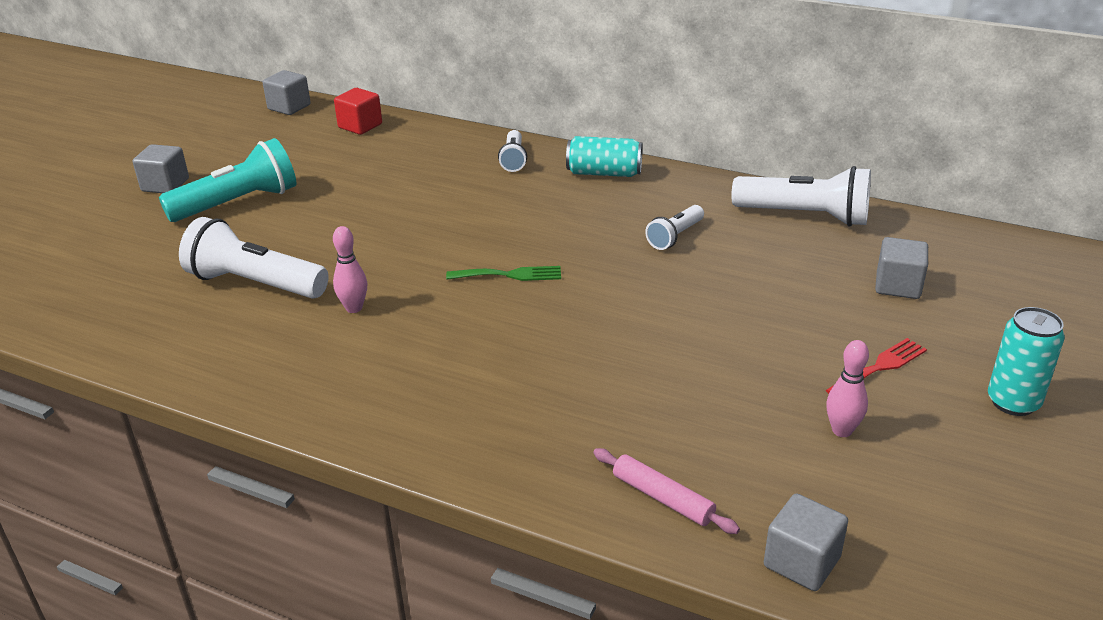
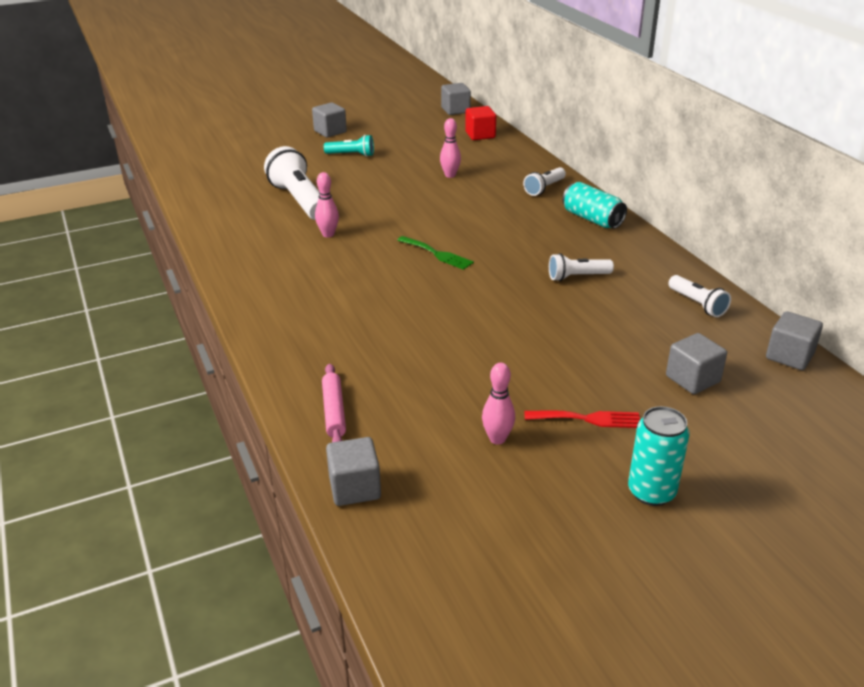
camera: 40 degrees right, 0 degrees up
(238, 203) = (351, 155): turquoise flashlight -> turquoise flashlight, size x0.54
(394, 183) = (450, 175): none -> pink bowling pin
(805, 216) = (697, 304): white flashlight -> white flashlight, size x0.54
(930, 229) = (789, 356): none -> grey cube

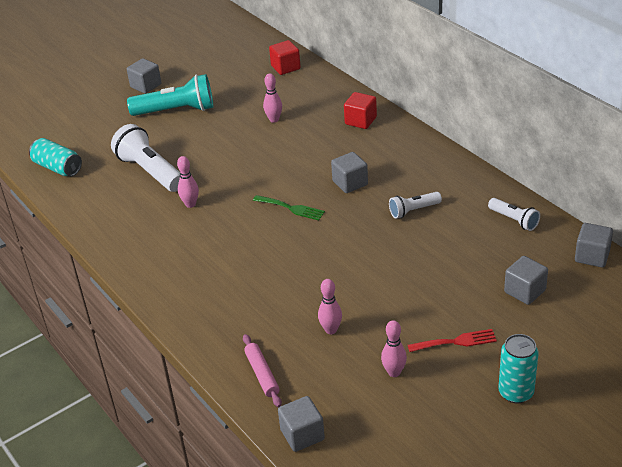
camera: 10 degrees left, 5 degrees up
(351, 155) = (176, 110): turquoise flashlight -> turquoise flashlight, size x1.84
(436, 379) = (331, 330): none -> pink bowling pin
(455, 110) = (253, 40): grey cube -> grey cube (350, 183)
(544, 188) = (360, 121): white flashlight -> red cube
(592, 219) = (410, 147): turquoise can -> turquoise can (58, 167)

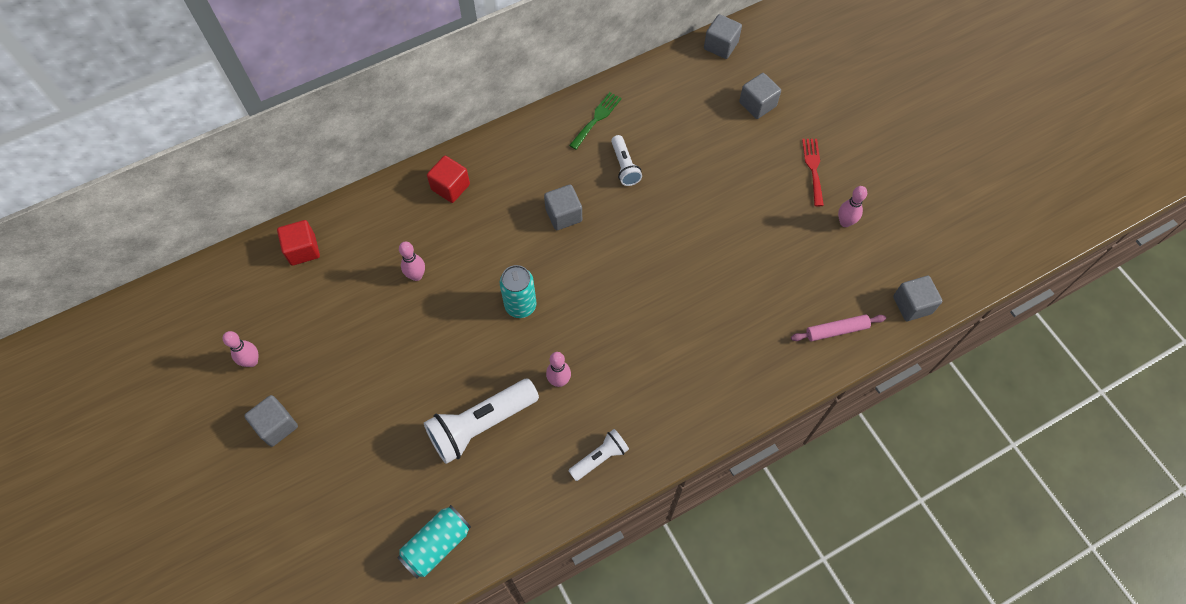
camera: 85 degrees left, 25 degrees up
(176, 110) = (354, 388): turquoise flashlight -> none
(291, 208) = (593, 276): green fork -> green fork (596, 118)
(331, 330) = (785, 264): pink bowling pin -> pink bowling pin (252, 361)
(514, 220) = (658, 89): white flashlight -> white flashlight (599, 458)
(516, 392) = (876, 139): turquoise can -> turquoise can (520, 305)

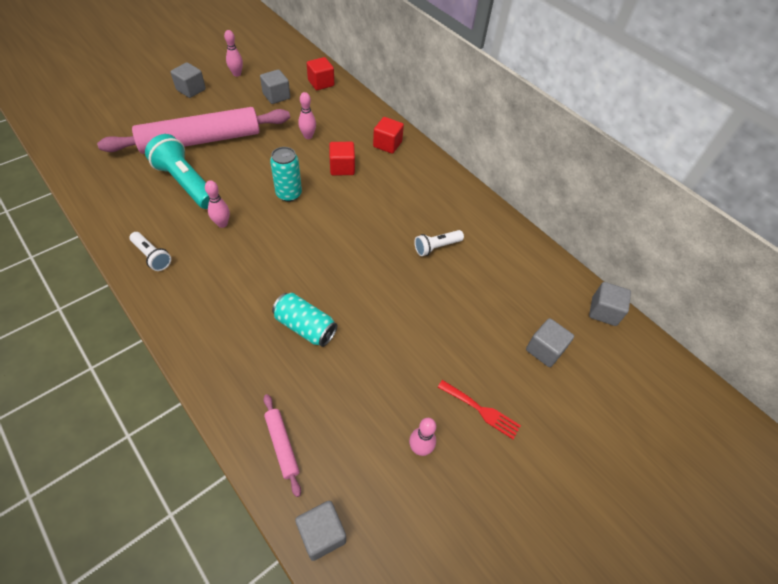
camera: 75 degrees right, 10 degrees down
(398, 408) = (201, 140): none -> pink rolling pin
(437, 545) = (94, 171): turquoise can -> turquoise can (305, 327)
(481, 425) = (186, 183): white flashlight -> turquoise flashlight
(484, 242) = (342, 168): none -> red cube
(563, 215) = (377, 211): grey cube -> grey cube (276, 96)
(596, 118) = (480, 223): green fork -> none
(813, 168) = (481, 410): red fork -> red fork turned 45 degrees clockwise

